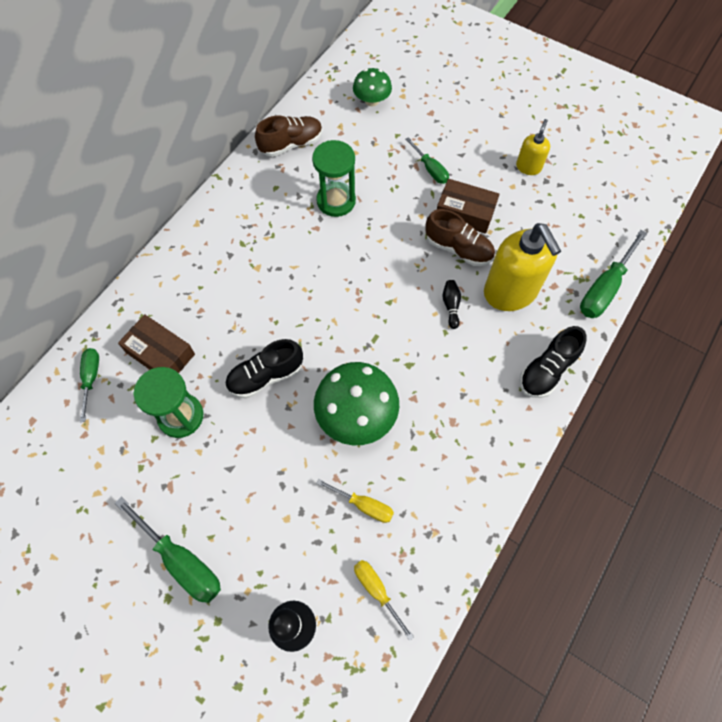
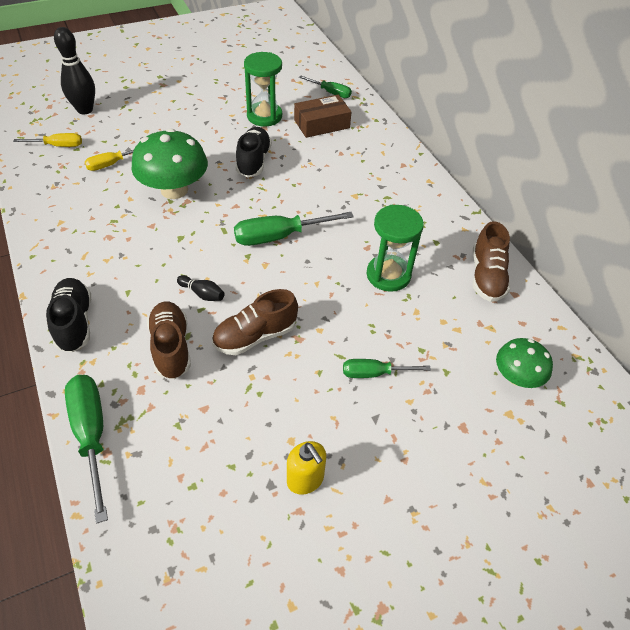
camera: 120 degrees right, 15 degrees down
(181, 560) = (174, 86): green screwdriver -> green screwdriver (279, 236)
(465, 212) = (293, 369): brown box -> none
(510, 292) = (171, 347): yellow soap dispenser -> brown shoe

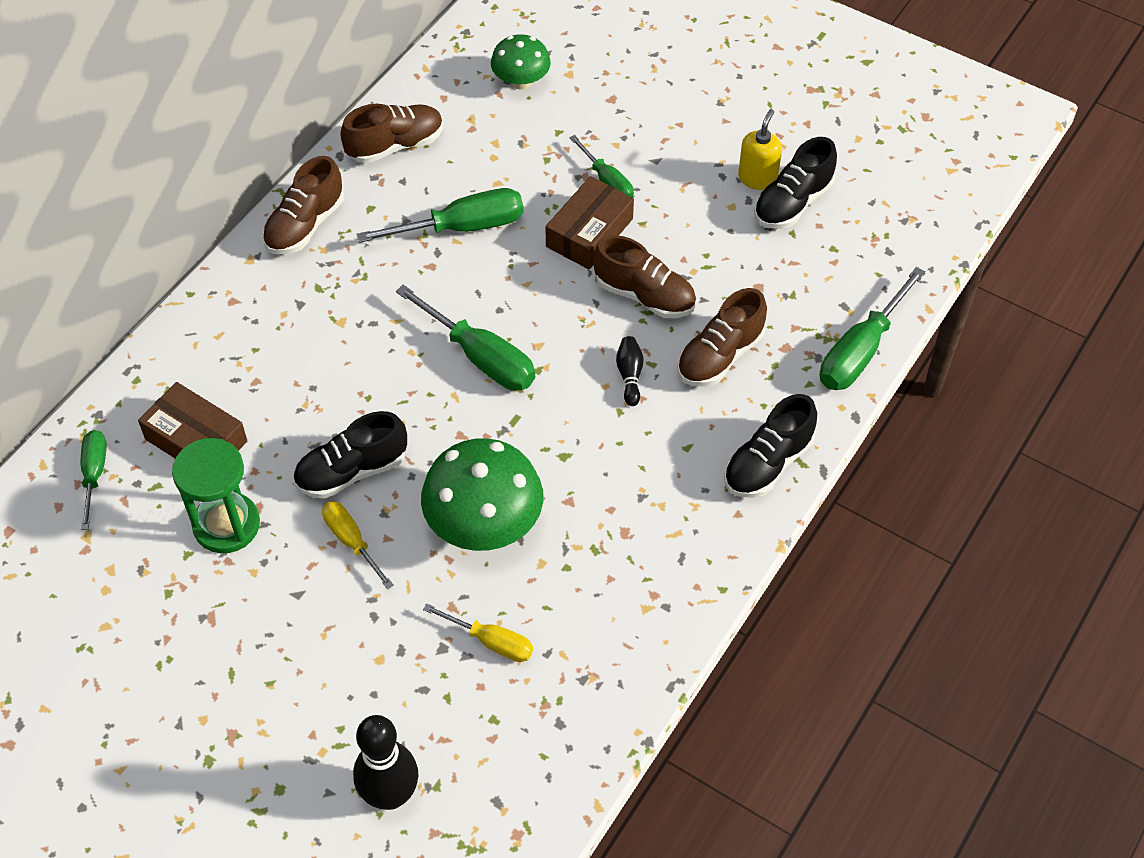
camera: 120 degrees left, 5 degrees up
(58, 146) = (507, 751): yellow screwdriver -> yellow screwdriver (352, 541)
(260, 488) = (792, 203): none -> black shoe
(334, 336) = (589, 232): none -> brown box
(388, 275) = (462, 227): green hourglass -> green screwdriver
(441, 210) = (305, 225): none -> brown shoe

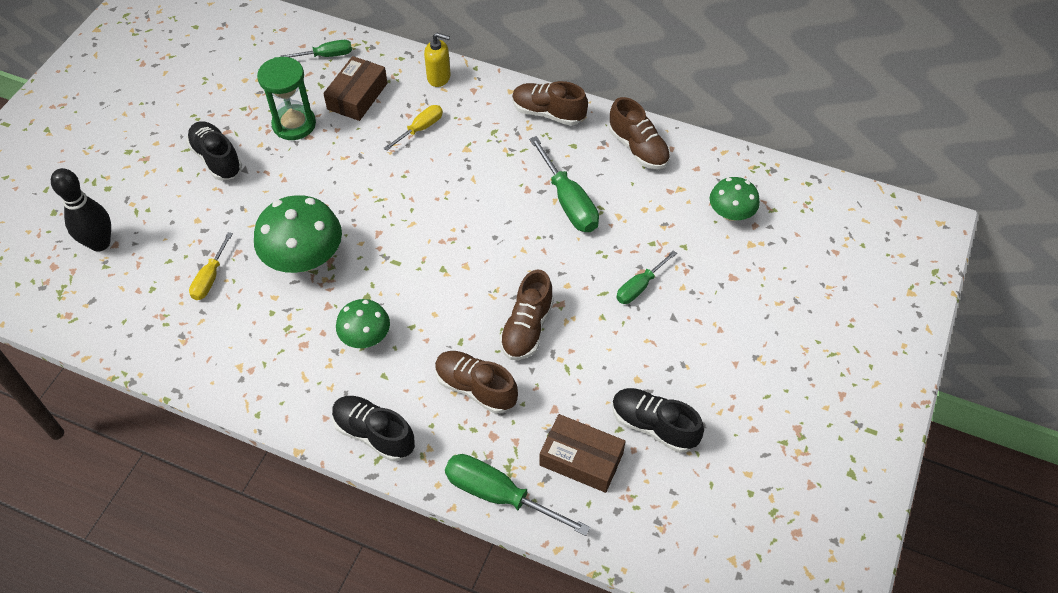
camera: 80 degrees right, 0 degrees up
(351, 471) = (341, 178): black shoe -> black shoe (217, 159)
(352, 541) = (285, 189): yellow screwdriver -> yellow screwdriver (420, 129)
(480, 357) = (448, 232): green screwdriver -> none
(589, 232) = (583, 282): brown box -> brown box (581, 459)
(626, 462) = (365, 337): none -> green mushroom
(629, 375) = (446, 328): black bowling pin -> none
(757, 178) = (674, 395): yellow soap dispenser -> yellow soap dispenser (439, 77)

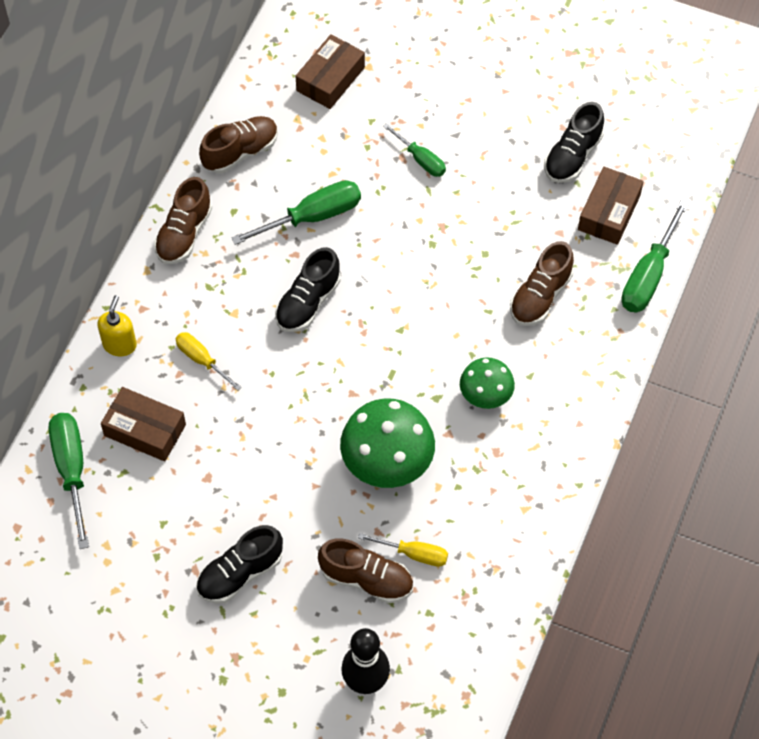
camera: 90 degrees left, 5 degrees up
(294, 124) = (187, 495): green hourglass -> none
(326, 56) = (72, 471): green screwdriver -> green screwdriver, size x1.65
(374, 434) = (594, 379): black shoe -> black shoe (308, 303)
(527, 328) = (471, 254): brown shoe -> brown shoe (367, 579)
(731, 213) = (330, 79): green mushroom -> brown box

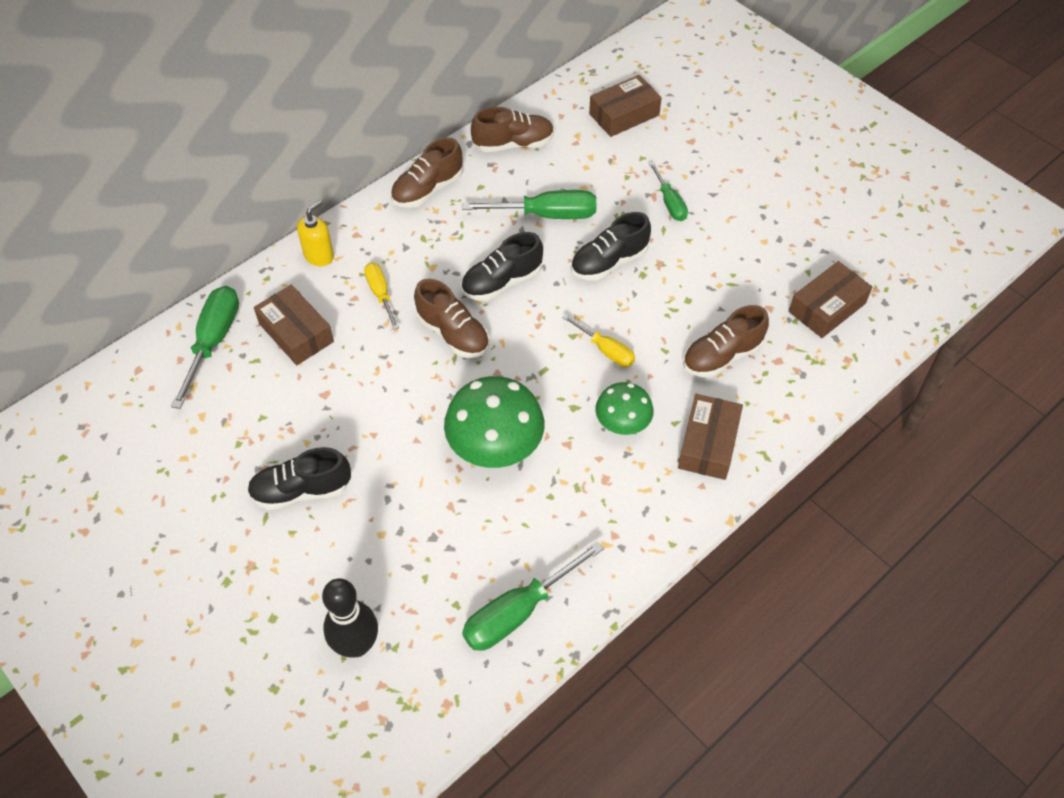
camera: 25 degrees right, 5 degrees down
(367, 579) = (414, 546): brown shoe -> brown shoe (453, 334)
(413, 554) = (472, 541): yellow screwdriver -> yellow screwdriver (605, 350)
(567, 383) = (708, 444): none -> brown box
(572, 156) = (814, 248): black shoe -> black shoe (609, 262)
(649, 275) = (840, 376): green screwdriver -> green screwdriver (518, 611)

